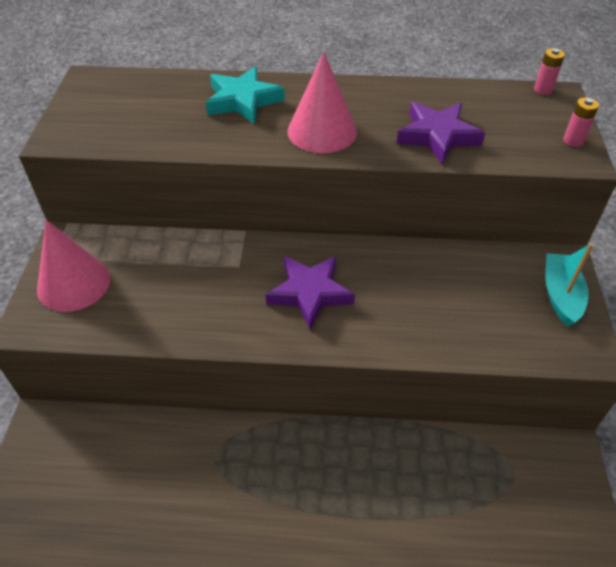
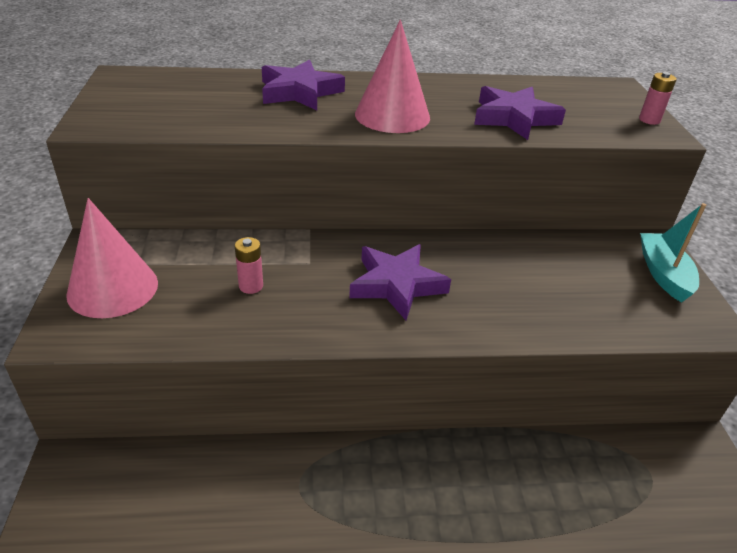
camera: 10 degrees left, 10 degrees down
(243, 100) = (299, 92): turquoise star -> purple star
(543, 90) = (602, 82): pink battery -> pink battery (251, 286)

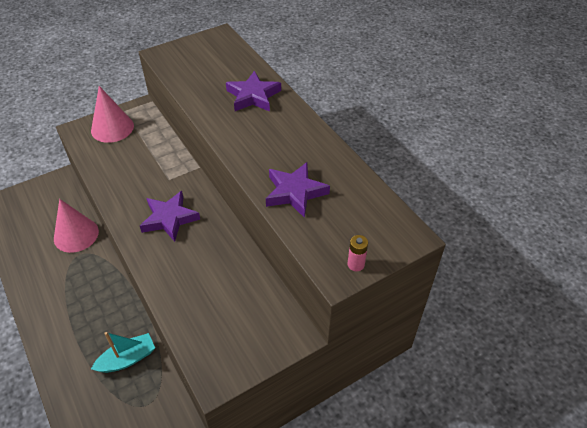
camera: 65 degrees right, 10 degrees up
(251, 286) = (138, 168): pink battery -> none
(392, 115) = (252, 140): pink cone -> pink cone (76, 235)
(663, 274) = (259, 345): turquoise boat -> turquoise boat (127, 359)

